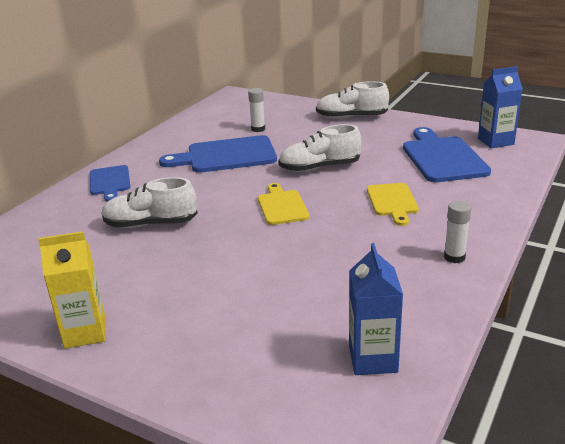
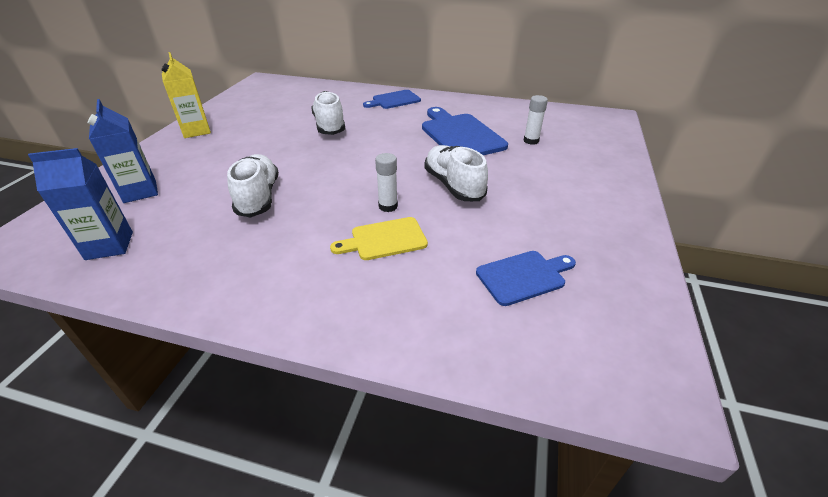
camera: 75 degrees right, 10 degrees up
(282, 206) = (365, 174): yellow cutting board -> none
(351, 117) = (608, 192): white shoe -> white shoe (258, 197)
(442, 157) = (523, 276): blue cutting board -> blue cutting board, size x0.60
(454, 257) = (259, 292): white glue stick -> white glue stick (388, 206)
(495, 141) = (619, 337): blue carton -> blue carton (140, 191)

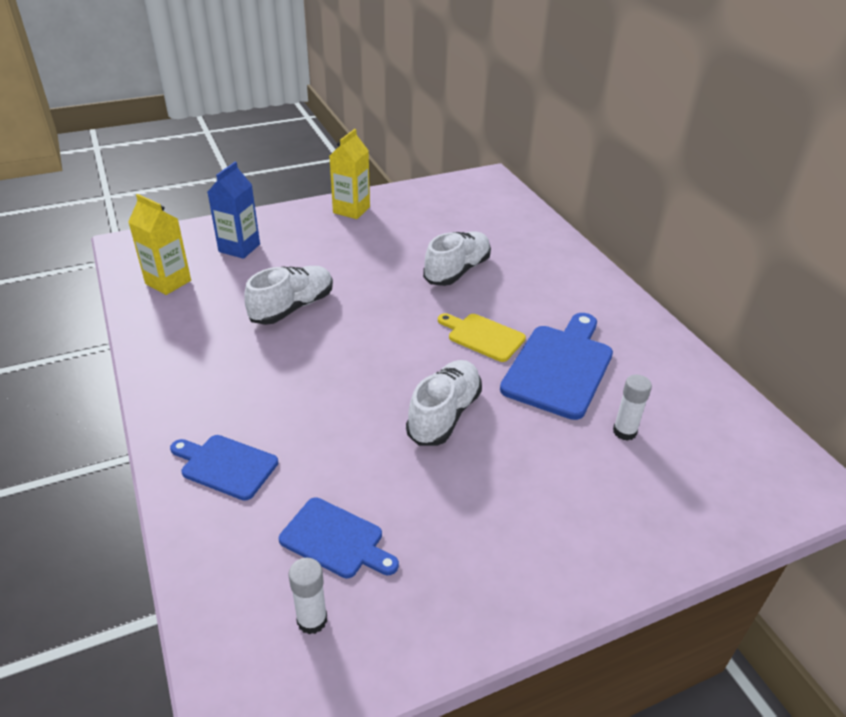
camera: 50 degrees right, 0 degrees up
(109, 245) = (168, 282): blue carton -> yellow carton
(384, 239) = (305, 415): yellow cutting board -> yellow cutting board (483, 336)
(388, 206) = (358, 389): white glue stick -> white glue stick (312, 620)
(394, 100) = (572, 278): blue cutting board -> blue cutting board (226, 466)

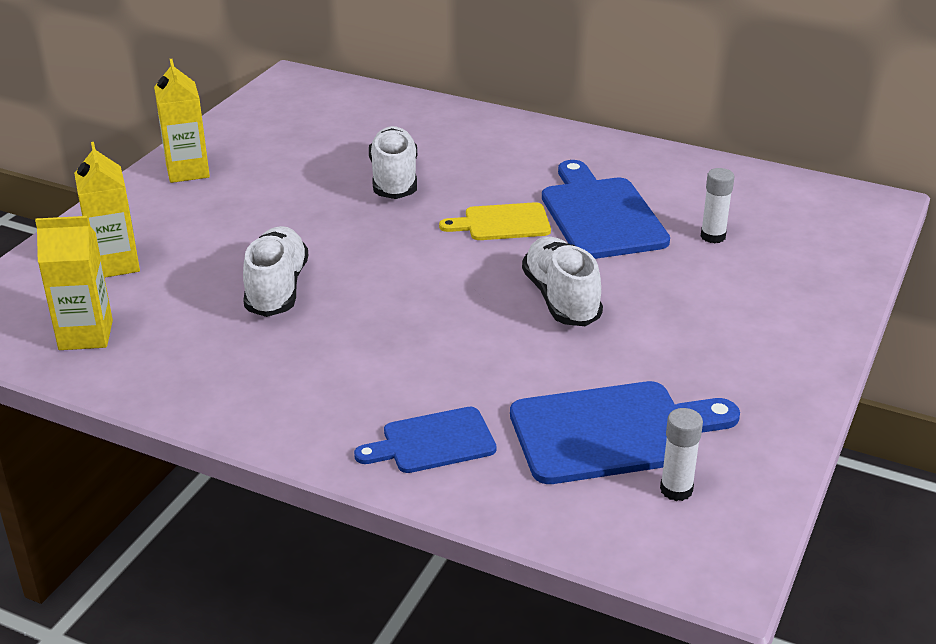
camera: 40 degrees left, 5 degrees down
(239, 248) = (115, 264): blue carton -> yellow carton
(336, 539) = (612, 432): blue cutting board -> blue cutting board, size x1.67

